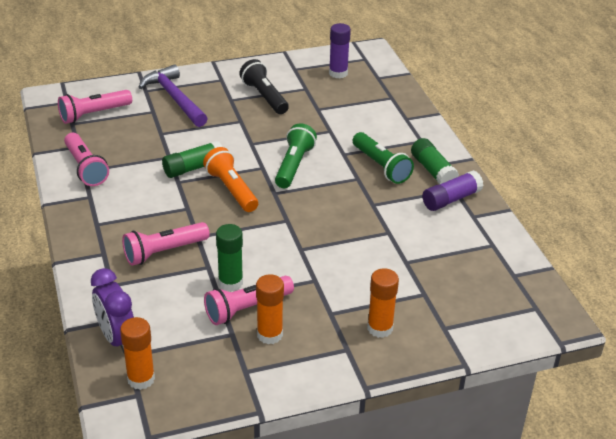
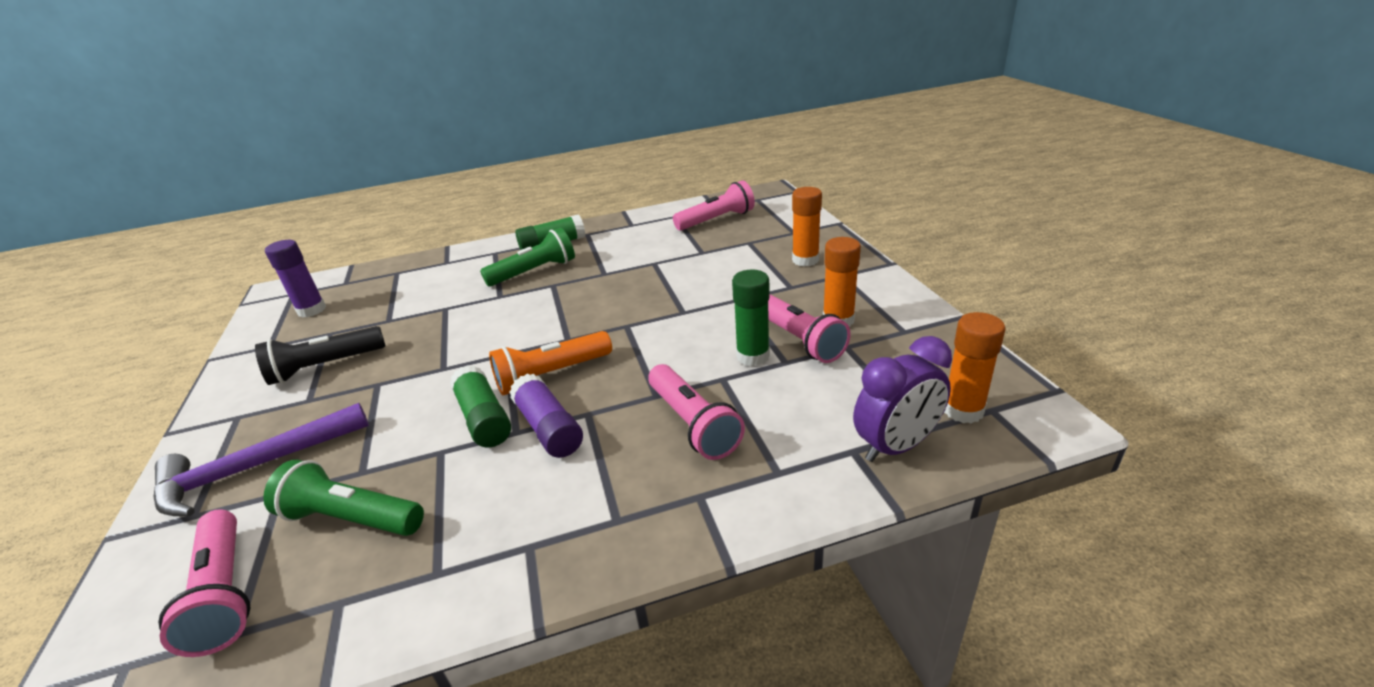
camera: 85 degrees left, 5 degrees down
(85, 168) = (430, 570): pink flashlight -> pink flashlight (717, 220)
(294, 165) = (511, 328): green flashlight -> green flashlight (352, 518)
(451, 199) = (603, 234): purple glue stick -> purple glue stick (549, 428)

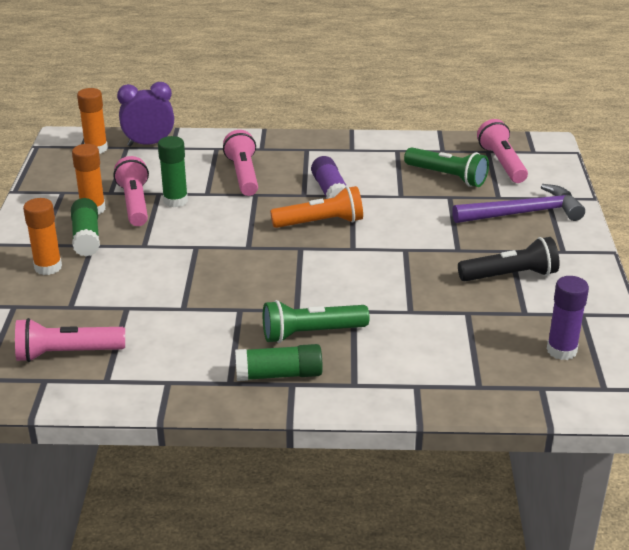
camera: 165 degrees left, 0 degrees up
(484, 419) = (372, 206): green glue stick -> green glue stick (86, 237)

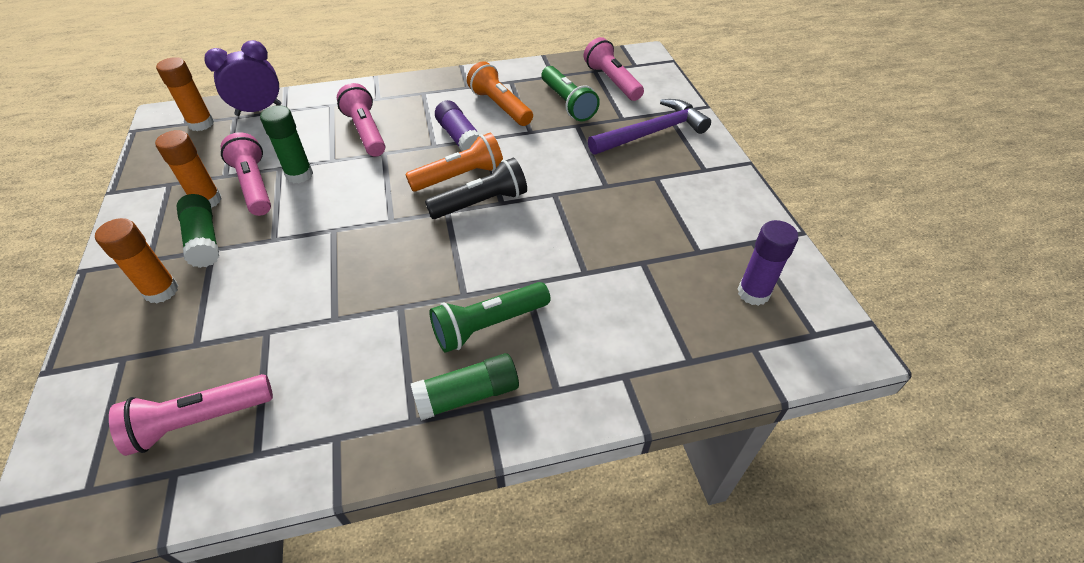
camera: 15 degrees left, 15 degrees up
(378, 170) = (500, 106): none -> orange flashlight
(447, 177) = (567, 103): green flashlight -> green flashlight turned 45 degrees clockwise
(510, 276) = (667, 208): black flashlight -> black flashlight (481, 203)

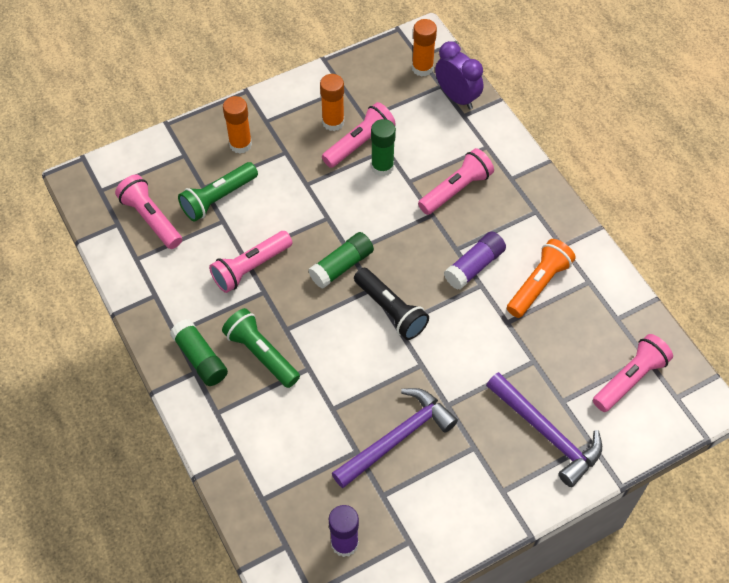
camera: 75 degrees right, 10 degrees up
(204, 239) = (293, 142): green glue stick -> green glue stick (342, 266)
(357, 314) = (250, 268): none -> pink flashlight
(460, 176) = (419, 284): orange flashlight -> none
(567, 103) = (568, 344): green flashlight -> green flashlight (218, 198)
(634, 227) = (397, 438): none -> purple hammer

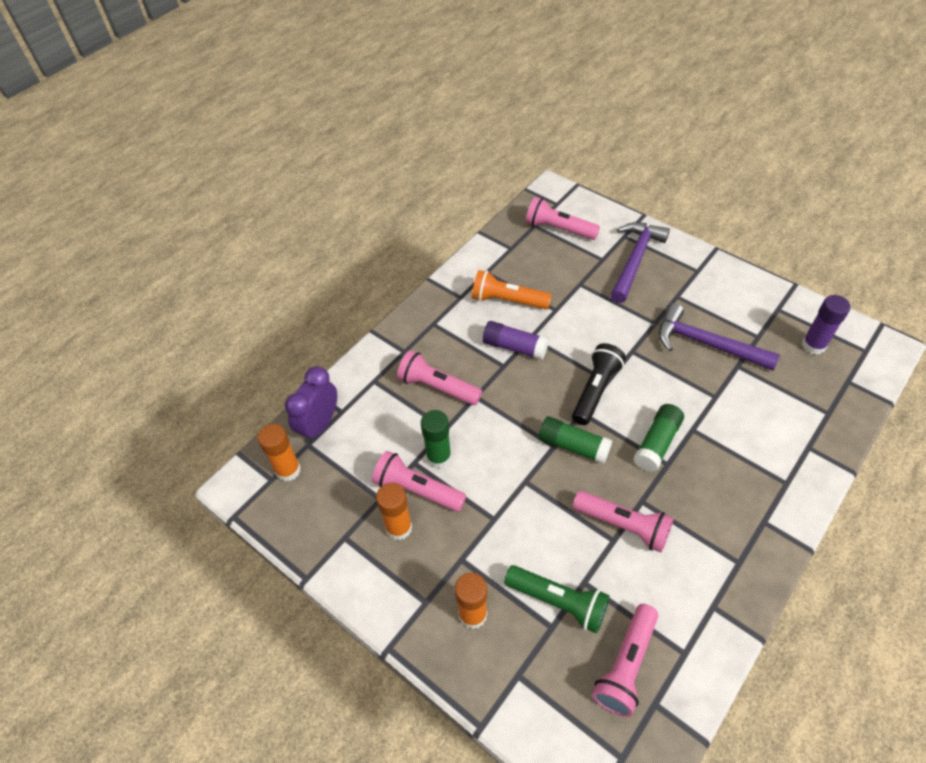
camera: 110 degrees left, 5 degrees down
(200, 358) = (748, 523): green glue stick -> green glue stick (657, 443)
(261, 354) = (706, 472): green flashlight -> none

